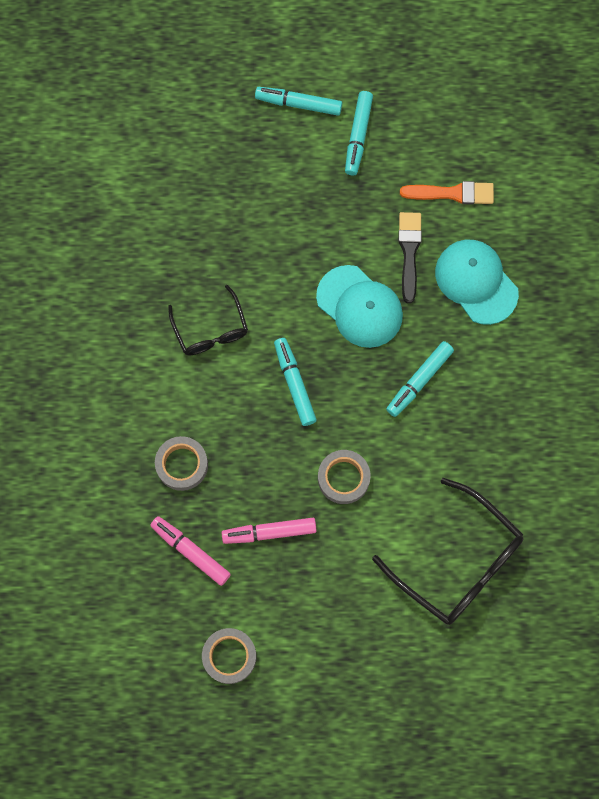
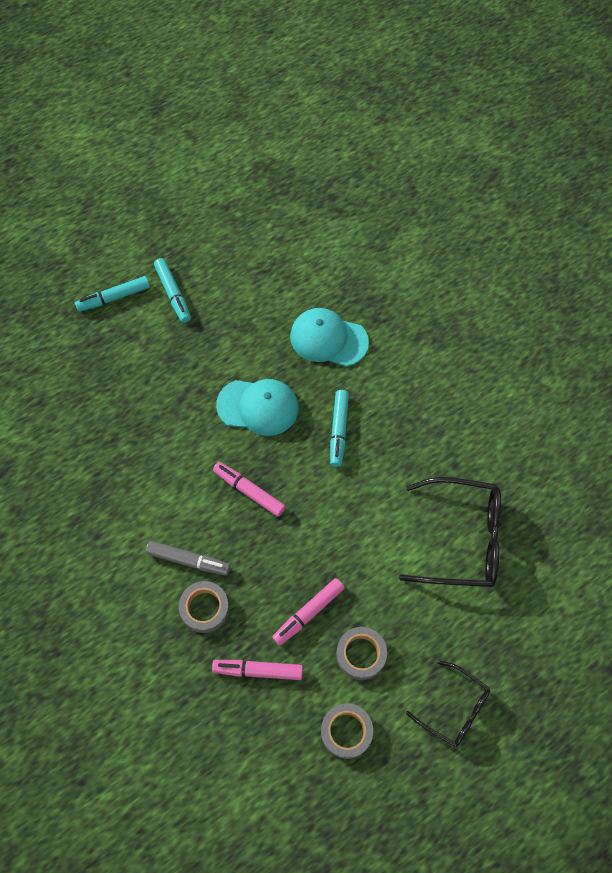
camera: 35 degrees left, 10 degrees down
(197, 411) = (188, 560): none -> grey marker
(211, 330) = (157, 493): black glasses -> black glasses (454, 709)
(294, 383) = (249, 491): turquoise marker -> pink marker
(343, 478) = (335, 535): grey tape -> grey tape (361, 654)
(409, 252) = (266, 348): black brush -> none
(452, 193) = (268, 291): orange brush -> none

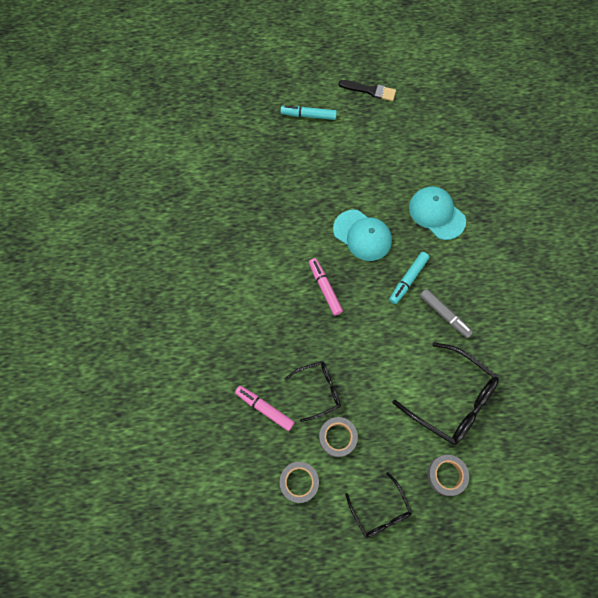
camera: 30 degrees right, 5 degrees up
(171, 234) = (370, 90): none -> black brush
(173, 294) = (348, 131): turquoise marker -> none
(188, 560) = (260, 312): grey marker -> grey marker (444, 315)
(204, 608) = (253, 349): grey tape -> grey tape (446, 475)
(308, 613) = (318, 390): pink marker -> black glasses

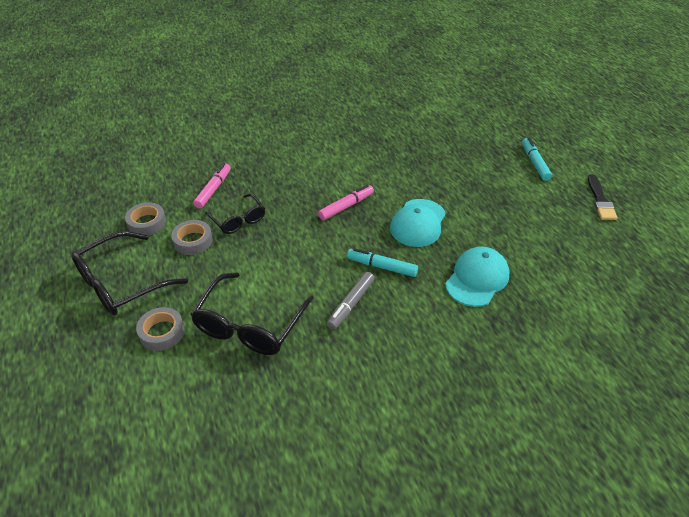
camera: 75 degrees right, 25 degrees down
(380, 511) = (121, 283): black glasses -> black glasses, size x1.67

